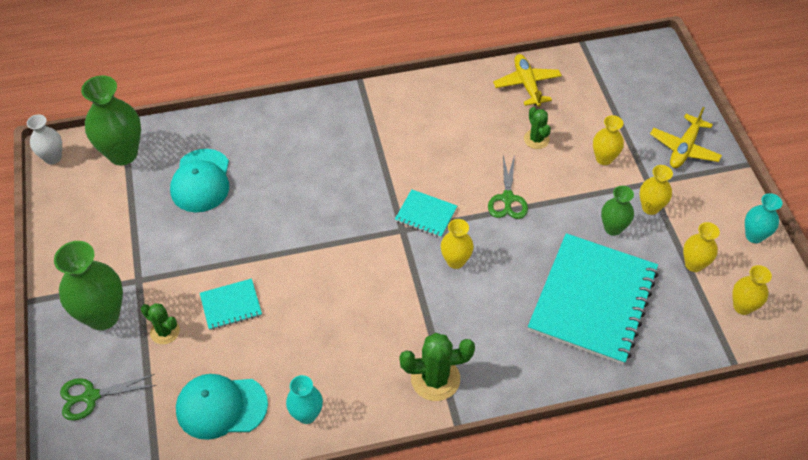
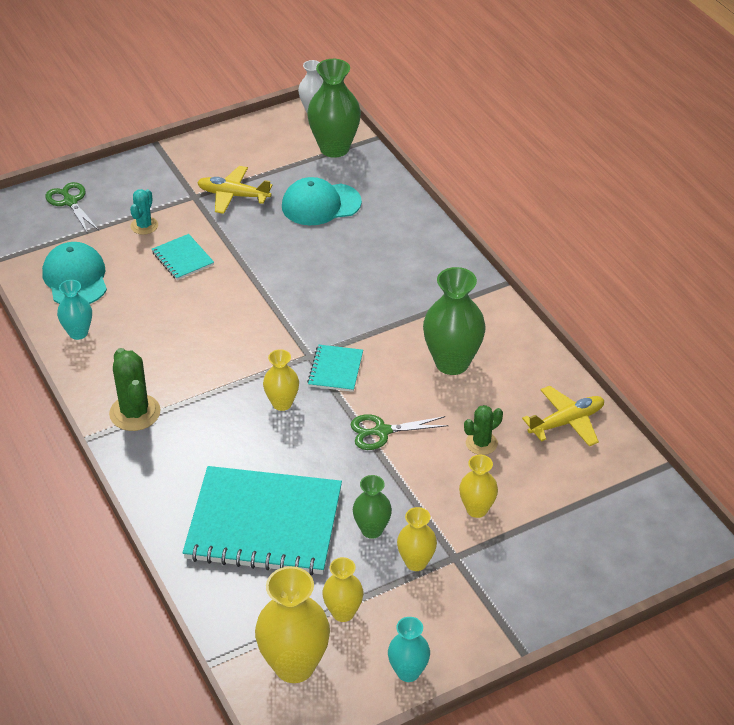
camera: 75 degrees right, 10 degrees down
(103, 316) = (151, 186): green vase -> green vase (452, 363)
(165, 331) = (144, 226): green cactus -> turquoise cactus
(684, 148) = (527, 588): yellow plane -> yellow plane (233, 195)
(742, 307) = (294, 666): yellow vase -> yellow vase, size x1.75

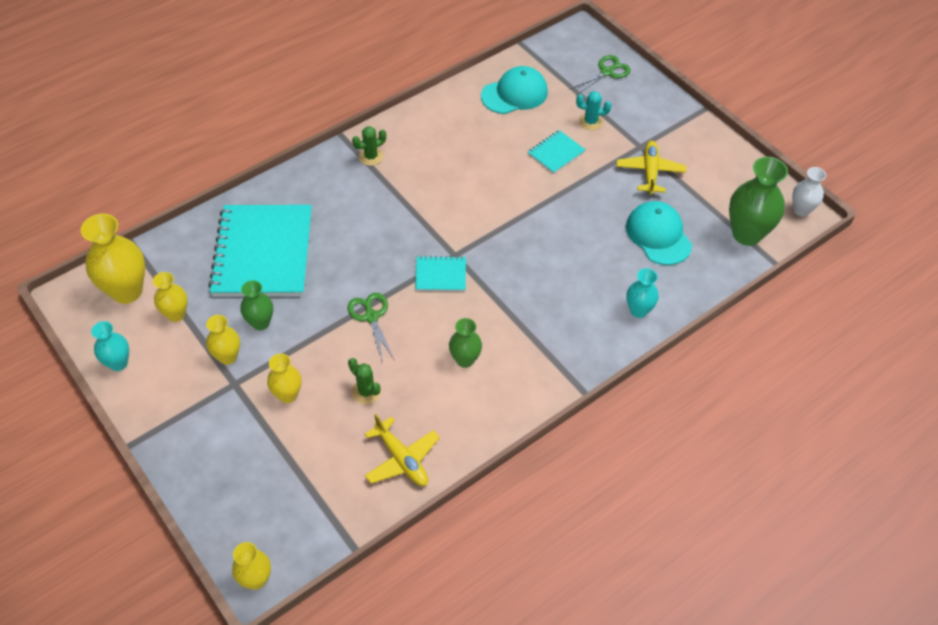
camera: 80 degrees right, 10 degrees up
(78, 333) = (452, 108): turquoise vase -> turquoise vase (638, 310)
(135, 413) = (371, 157): green cactus -> green cactus, size x0.62
(282, 403) = (394, 244): yellow vase -> yellow vase (256, 579)
(452, 363) = (465, 360): green vase -> green vase, size x0.57

